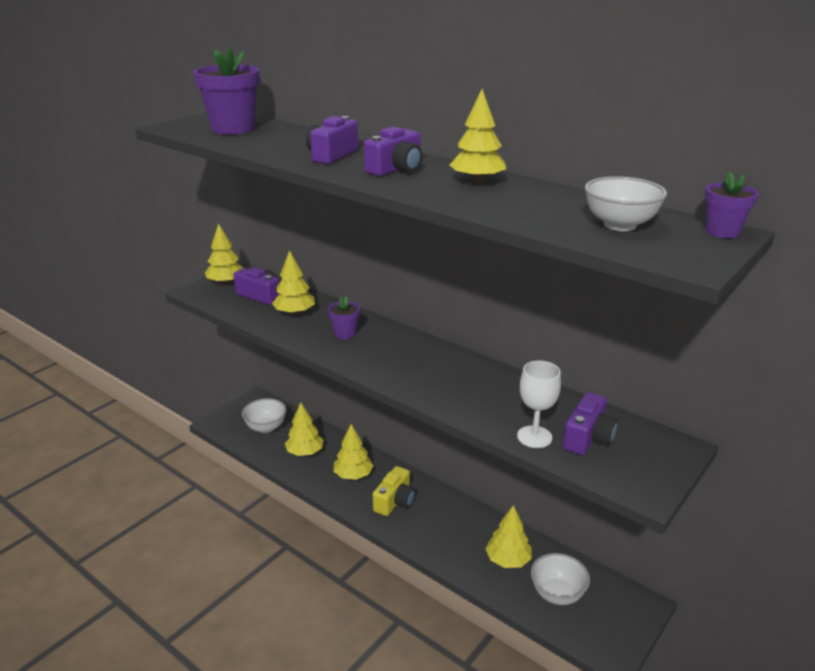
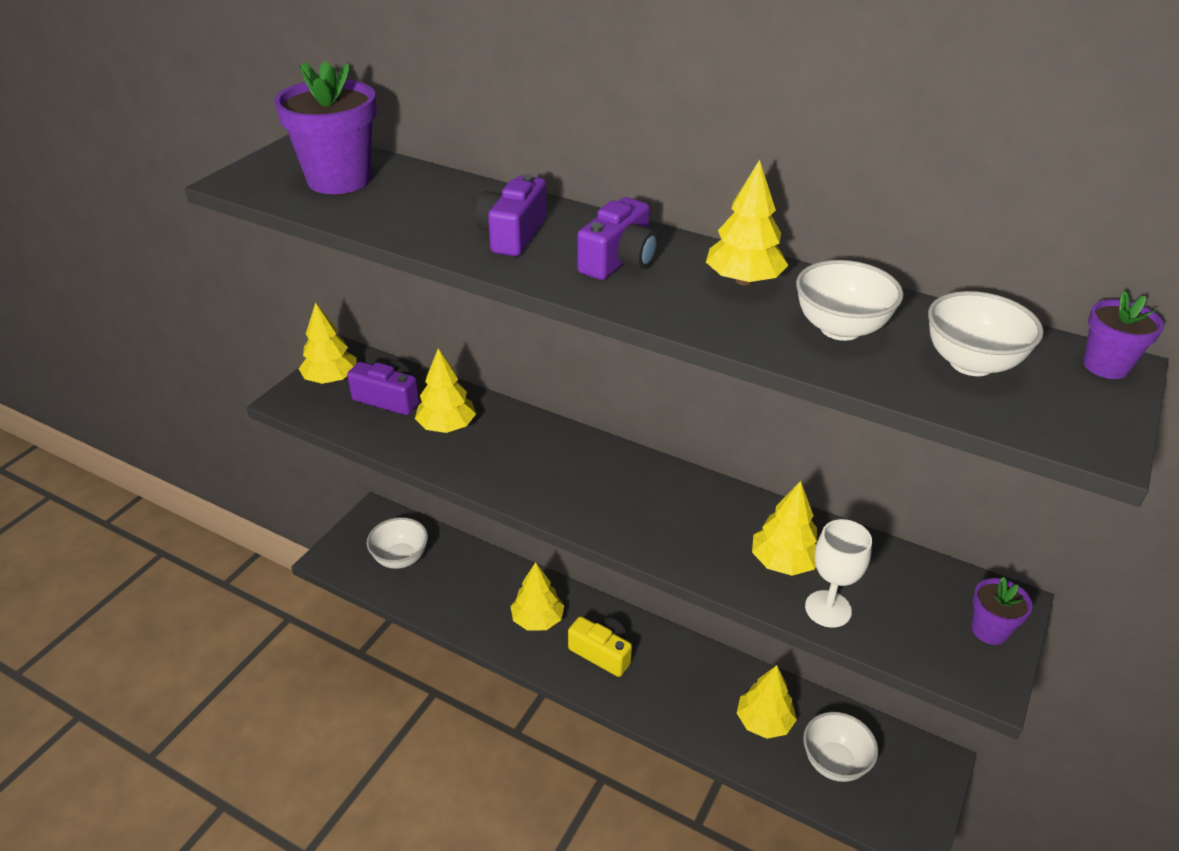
camera: 10 degrees left, 10 degrees up
(305, 452) = (464, 591): yellow tree -> yellow tree (783, 562)
(345, 333) = (528, 457): purple flower pot -> purple flower pot (989, 630)
(395, 501) = (602, 653): yellow camera -> yellow camera turned 75 degrees counterclockwise
(533, 205) = (840, 329): none -> white bowl
(588, 438) = (894, 602): purple camera -> none

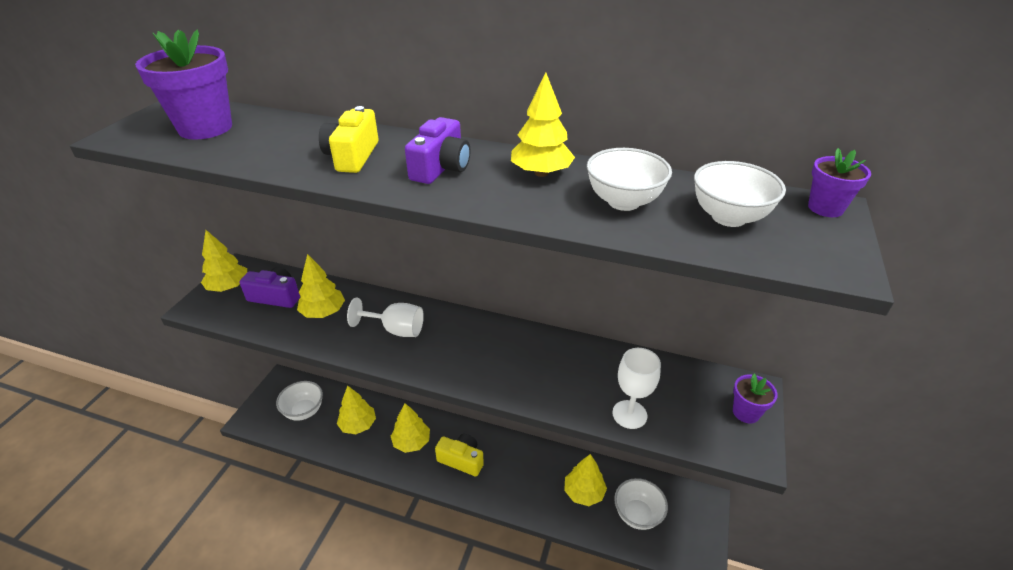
camera: 10 degrees left, 0 degrees up
(512, 234) = (352, 156): purple camera -> yellow camera
(537, 460) = (396, 330): none -> white goblet
(783, 562) = (590, 382): yellow tree -> yellow tree (358, 425)

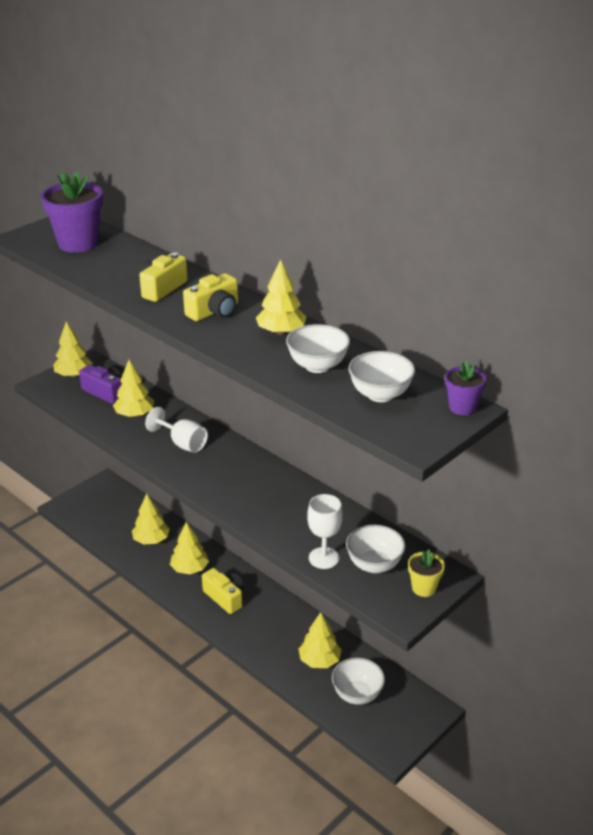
camera: 25 degrees right, 5 degrees down
(304, 411) = (111, 514): white bowl -> white bowl (374, 565)
(441, 168) = (214, 311): purple camera -> yellow camera
(746, 412) = (424, 588): purple flower pot -> yellow flower pot

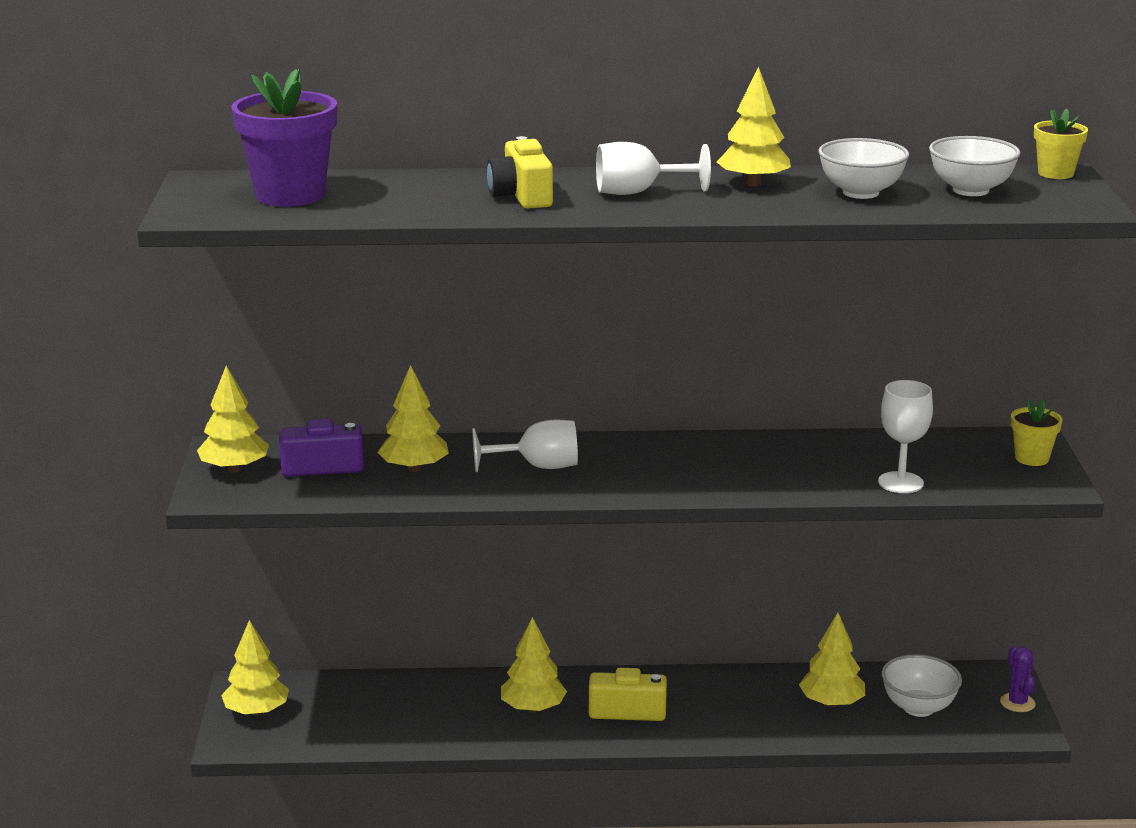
camera: 45 degrees left, 10 degrees down
(151, 540) = (428, 708): yellow tree -> yellow tree (256, 712)
(214, 311) = (638, 192): yellow camera -> white goblet
(374, 565) = (955, 464): white bowl -> none
(413, 730) = (1017, 703): none -> purple cactus
(462, 407) = (1055, 173): purple flower pot -> yellow flower pot

